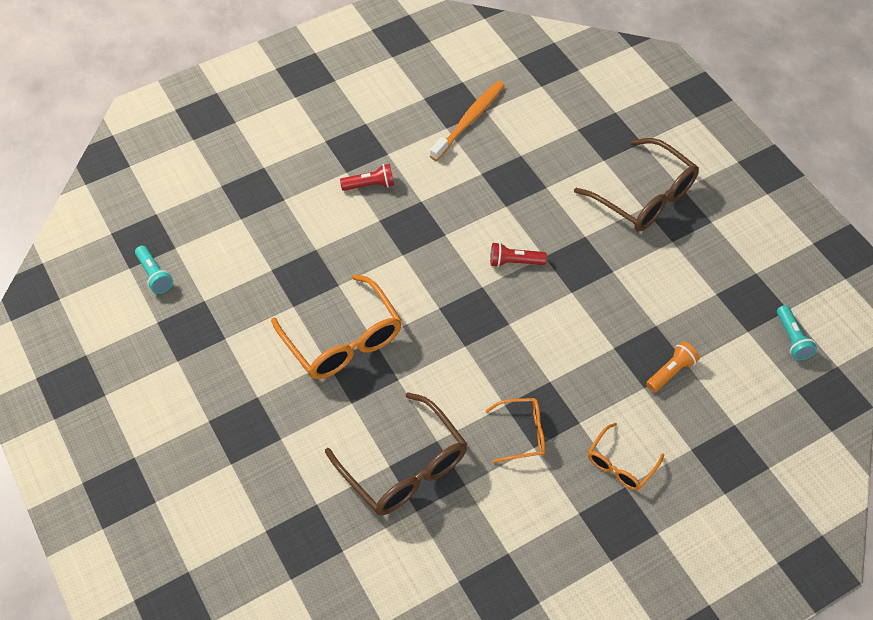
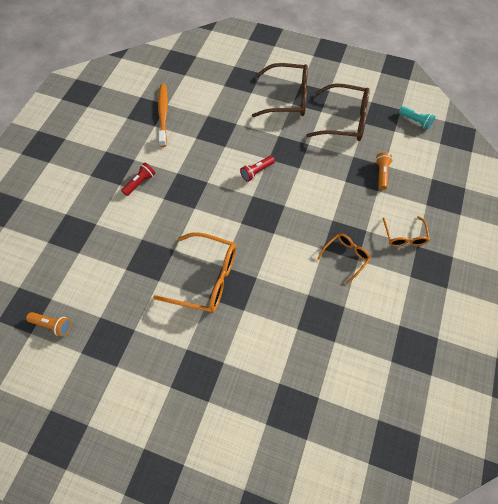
camera: 40 degrees left, 5 degrees up
(154, 275) = (52, 325): turquoise flashlight -> orange flashlight
(405, 467) = (306, 323): brown glasses -> brown glasses (345, 120)

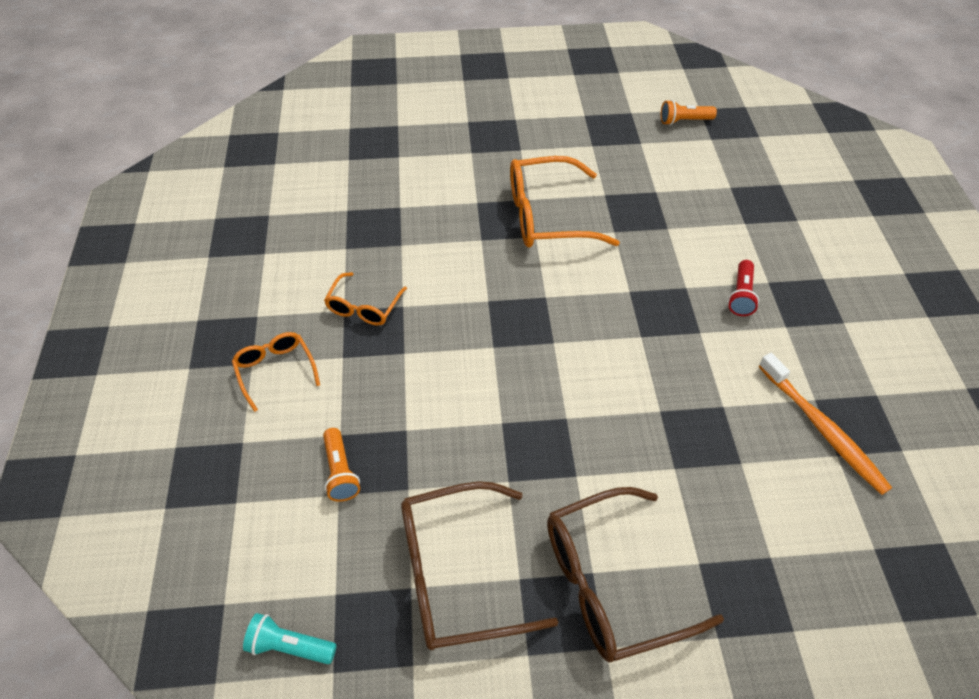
camera: 155 degrees right, 10 degrees down
(257, 172) = (572, 385): red flashlight -> none

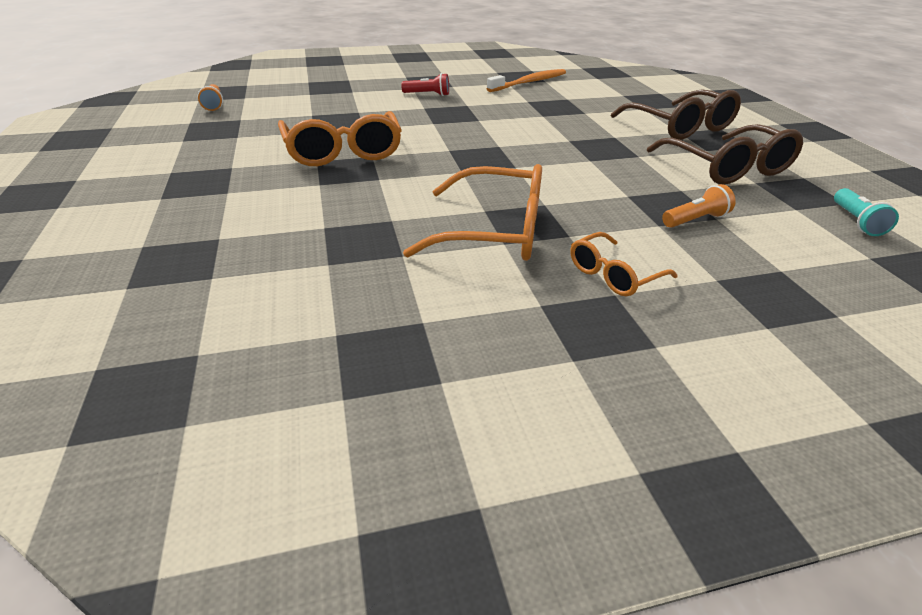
camera: 100 degrees left, 15 degrees down
(363, 307) = (495, 232): orange glasses -> orange glasses, size x1.81

